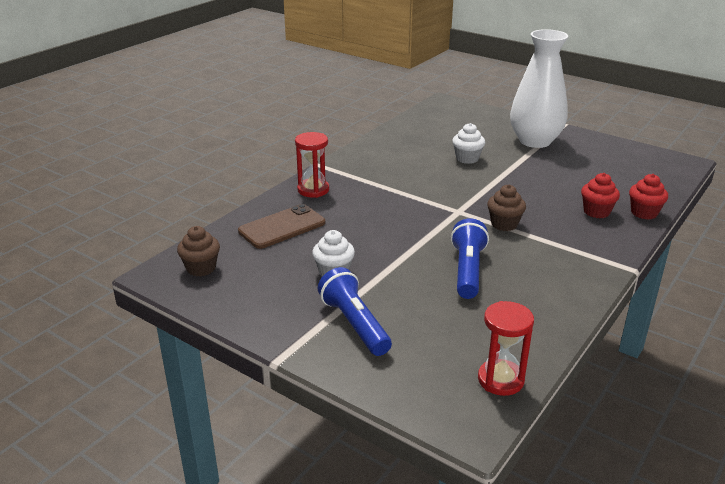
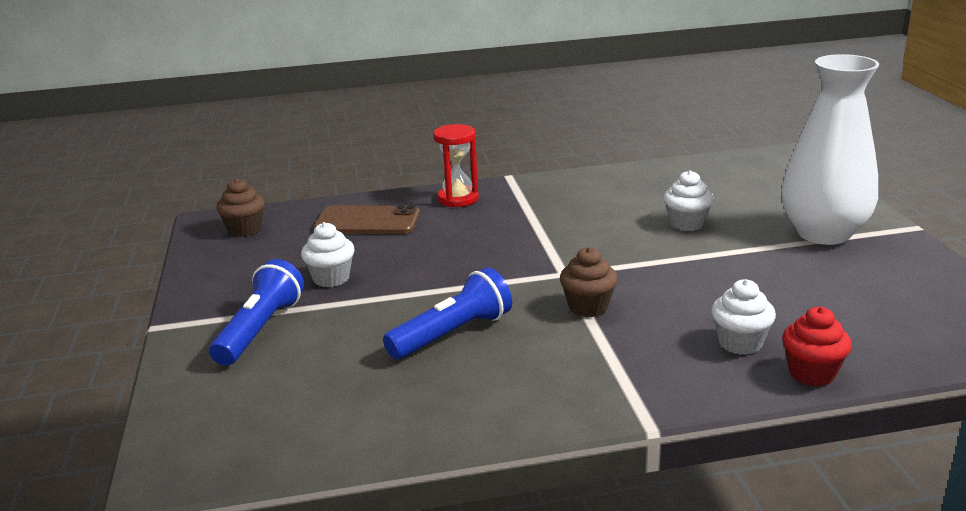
camera: 45 degrees right, 5 degrees down
(500, 380) = (274, 448): red hourglass -> none
(596, 212) = (740, 343): red cupcake -> white cupcake

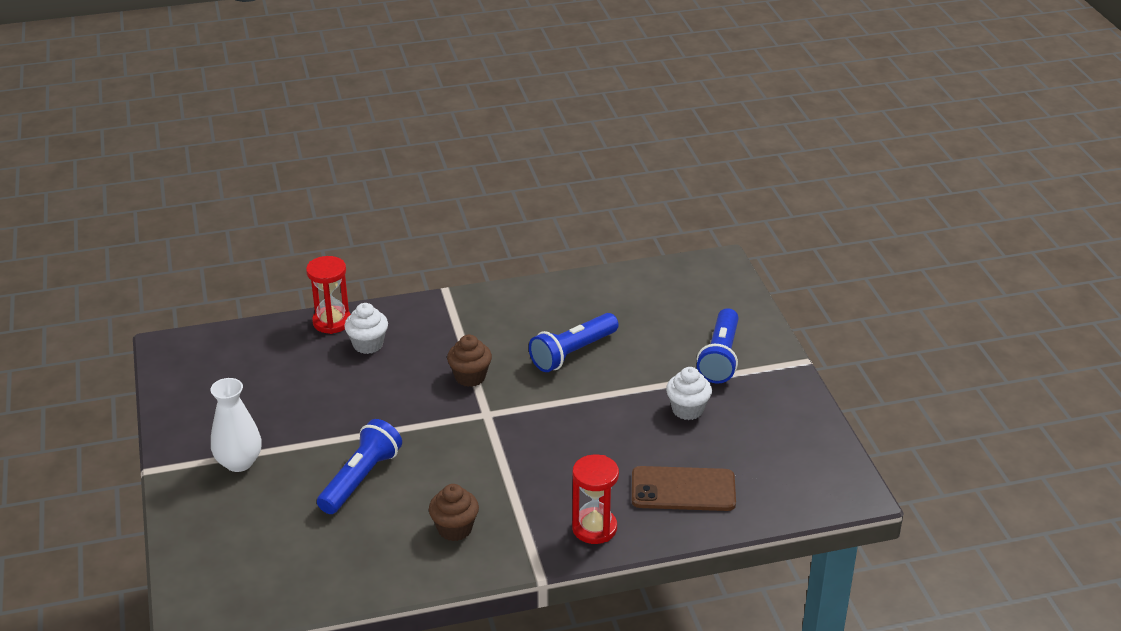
camera: 175 degrees right, 10 degrees up
(245, 229) = (806, 479): brown cupcake -> brown cupcake (455, 529)
(686, 224) = (360, 479): white cupcake -> blue flashlight
(812, 373) = (332, 322): red cupcake -> red hourglass
(823, 233) = (239, 462): white vase -> white vase, size x0.59

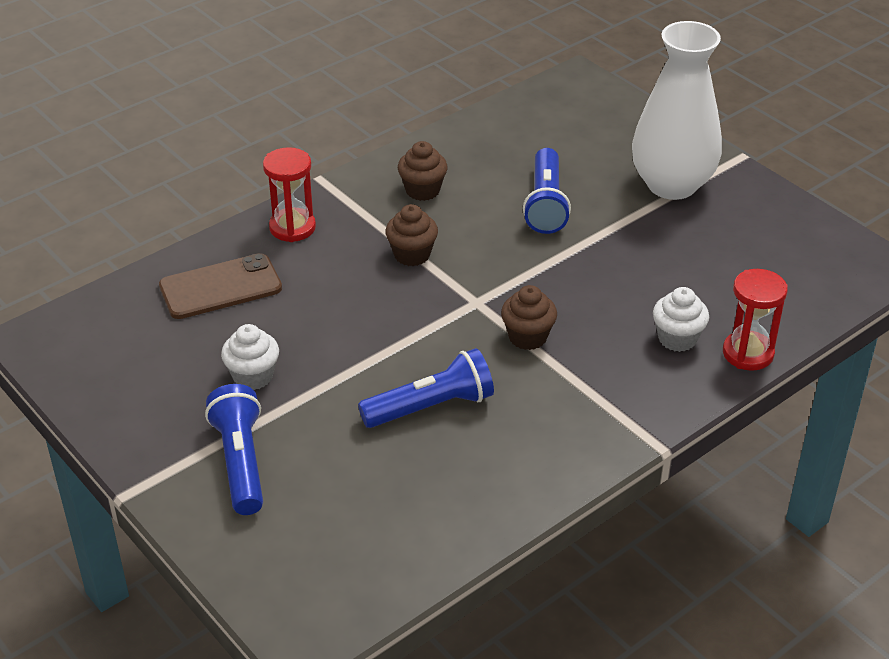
camera: 155 degrees right, 5 degrees up
(239, 462) = (672, 185): white vase -> white vase, size x1.69
(508, 468) = (412, 255): none -> brown cupcake
(573, 353) = (430, 407): blue flashlight -> blue flashlight turned 45 degrees clockwise

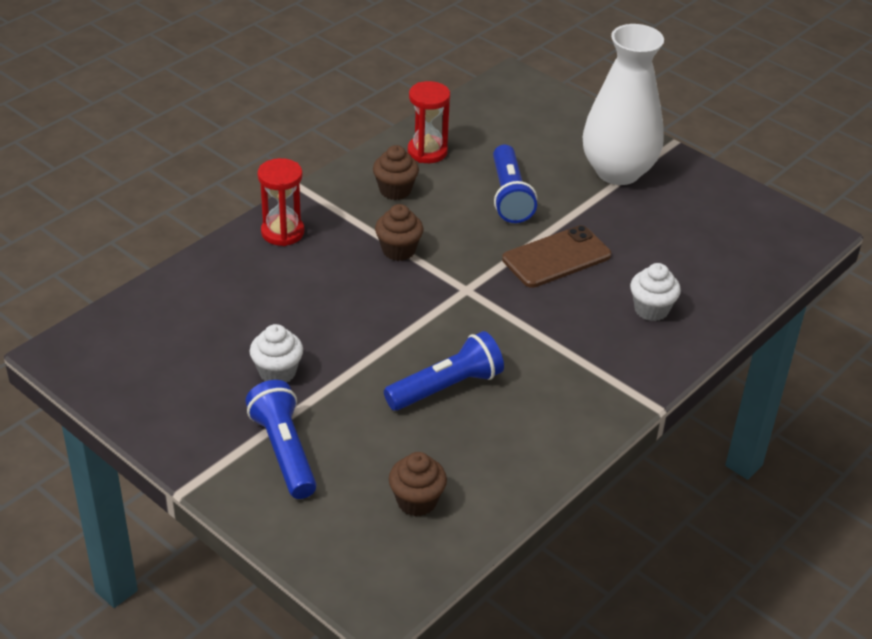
camera: 10 degrees left, 0 degrees up
(220, 287) = (228, 292): brown phone -> brown phone (556, 257)
(527, 337) = (519, 318): brown cupcake -> brown cupcake (416, 501)
(748, 353) = (715, 318): red hourglass -> red hourglass (427, 152)

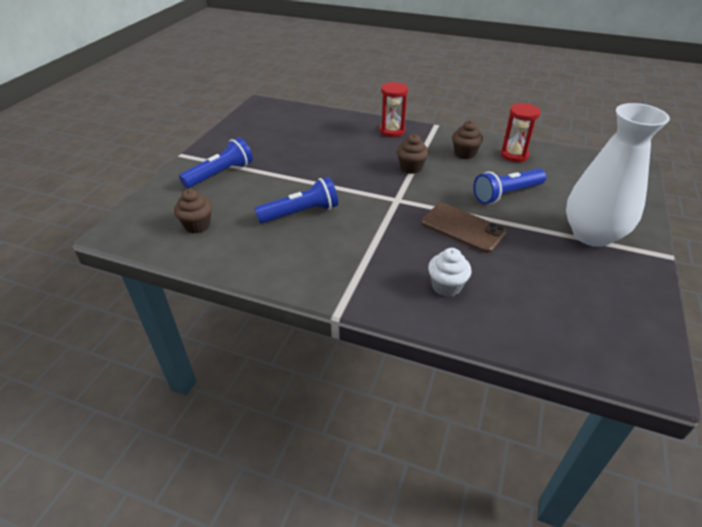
camera: 70 degrees right, 0 degrees up
(277, 372) = (280, 157): white cupcake -> none
(446, 387) = (300, 213): blue flashlight -> blue flashlight turned 60 degrees counterclockwise

